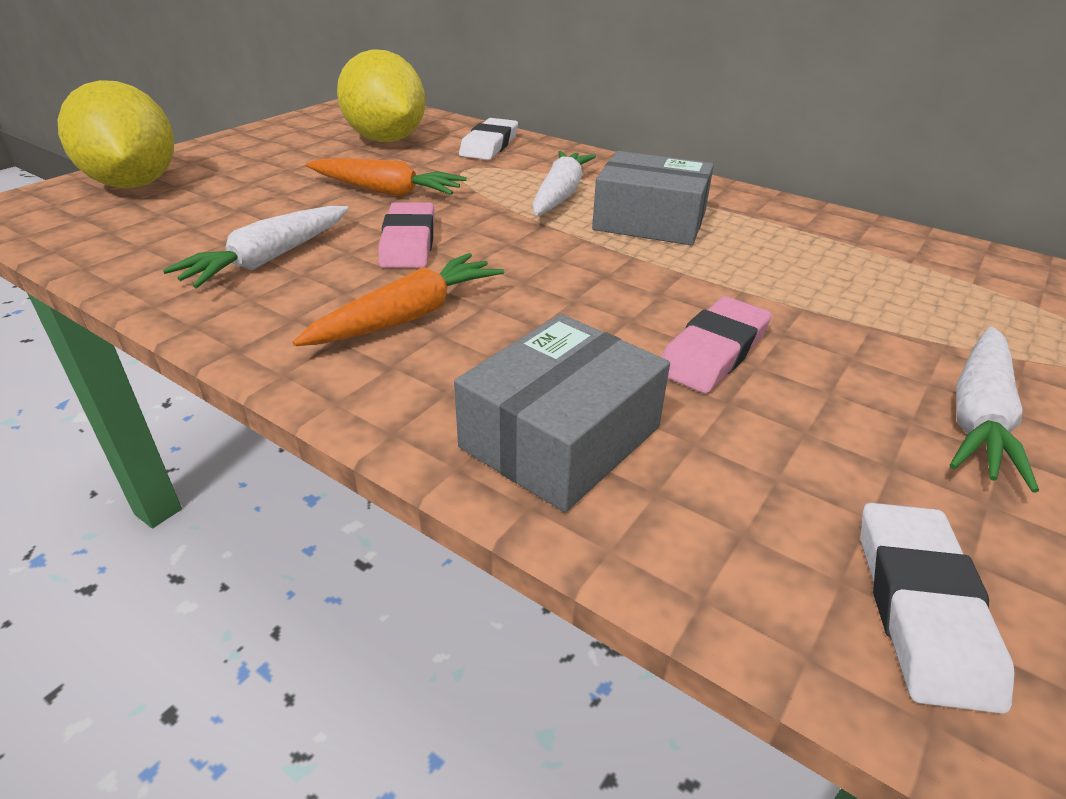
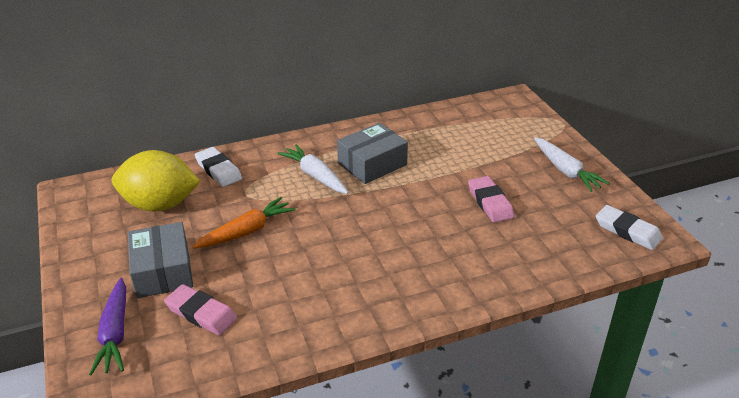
camera: 55 degrees left, 0 degrees up
(134, 184) = (115, 333): yellow lemon -> purple carrot
(268, 259) = (295, 299): white carrot -> none
(408, 242) = (321, 245): pink eraser -> pink eraser (201, 313)
(408, 316) = (397, 270): orange carrot -> none
(560, 437) = (513, 262): grey box -> grey box (163, 271)

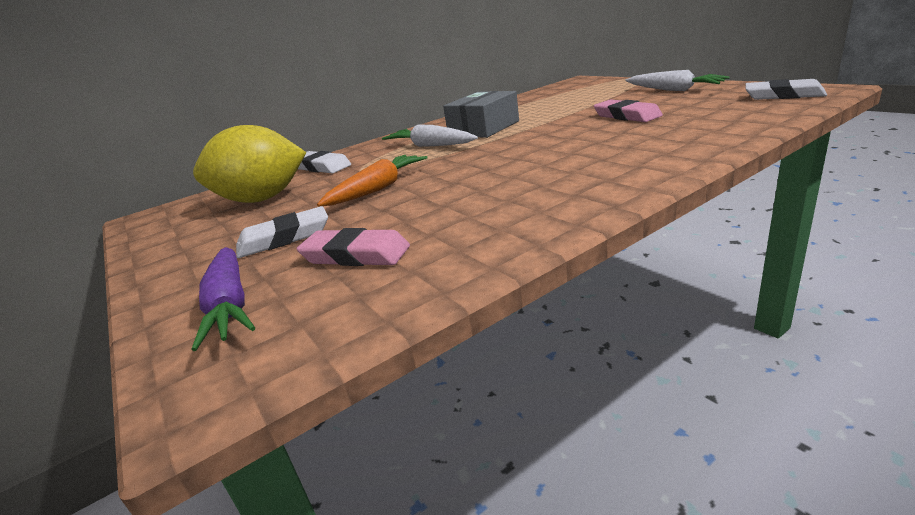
camera: 10 degrees left, 10 degrees down
(163, 271) = (284, 238): grey box -> white eraser

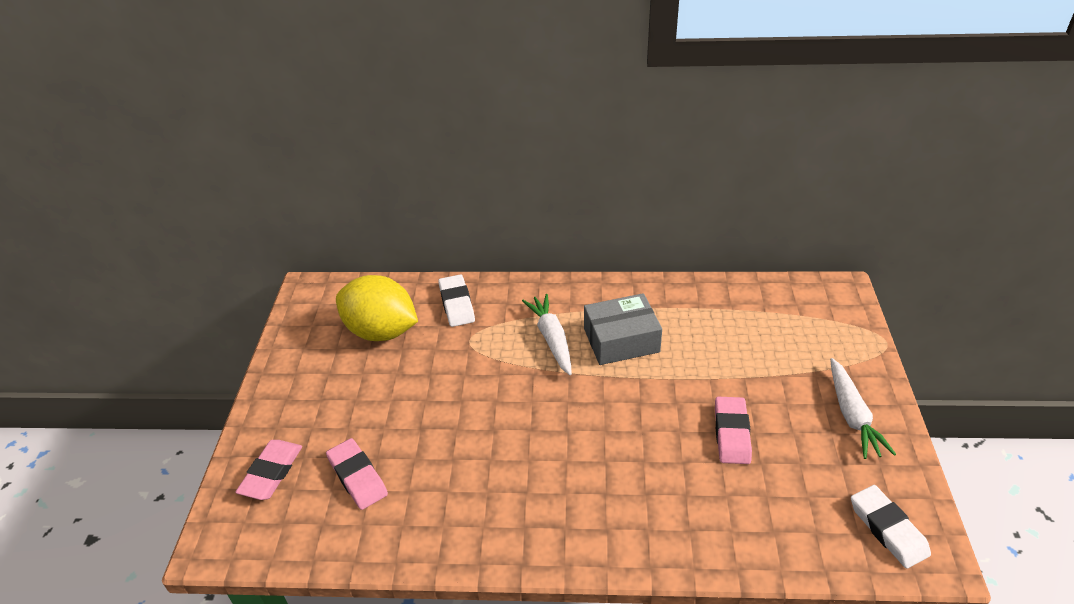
camera: 35 degrees right, 15 degrees up
(230, 305) = (271, 472): purple carrot -> pink eraser
(284, 238) = (346, 413): white eraser -> none
(378, 189) = (447, 390): orange carrot -> none

